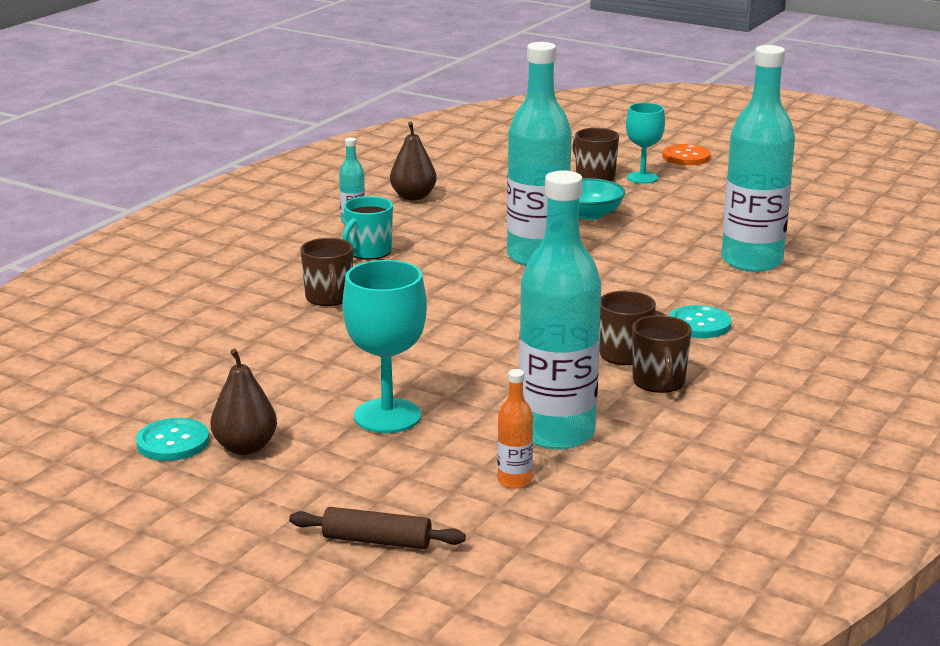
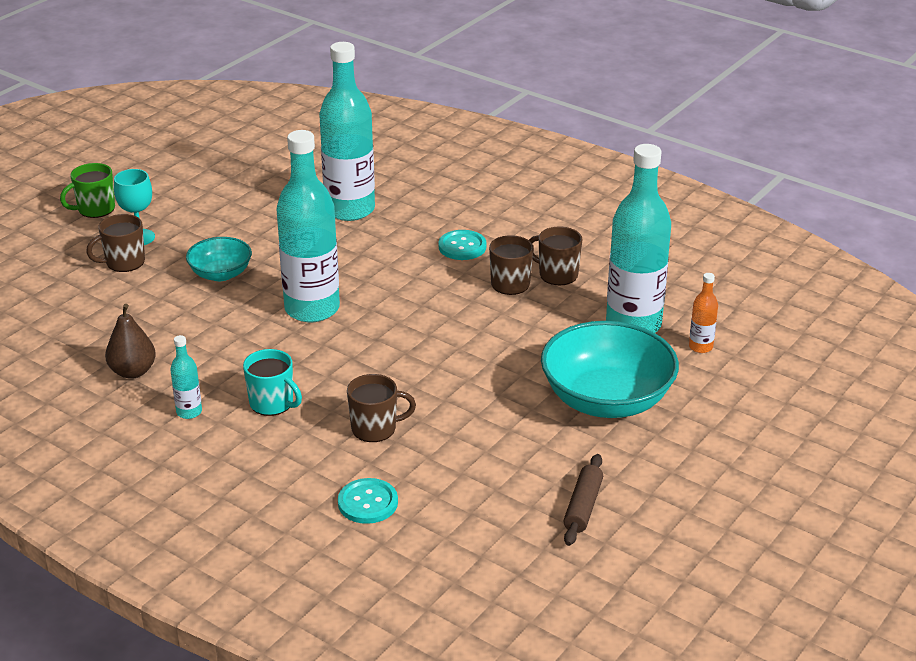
camera: 85 degrees left, 10 degrees up
(173, 442) = (650, 513): turquoise button -> turquoise button (368, 503)
(245, 447) = (657, 472): brown pear -> none
(377, 541) = (785, 409): brown rolling pin -> brown rolling pin (583, 507)
(387, 416) = (606, 400): turquoise goblet -> turquoise bowl
(659, 382) = (557, 274): brown mug -> brown mug turned 150 degrees counterclockwise
(686, 157) = (95, 209): orange button -> green mug

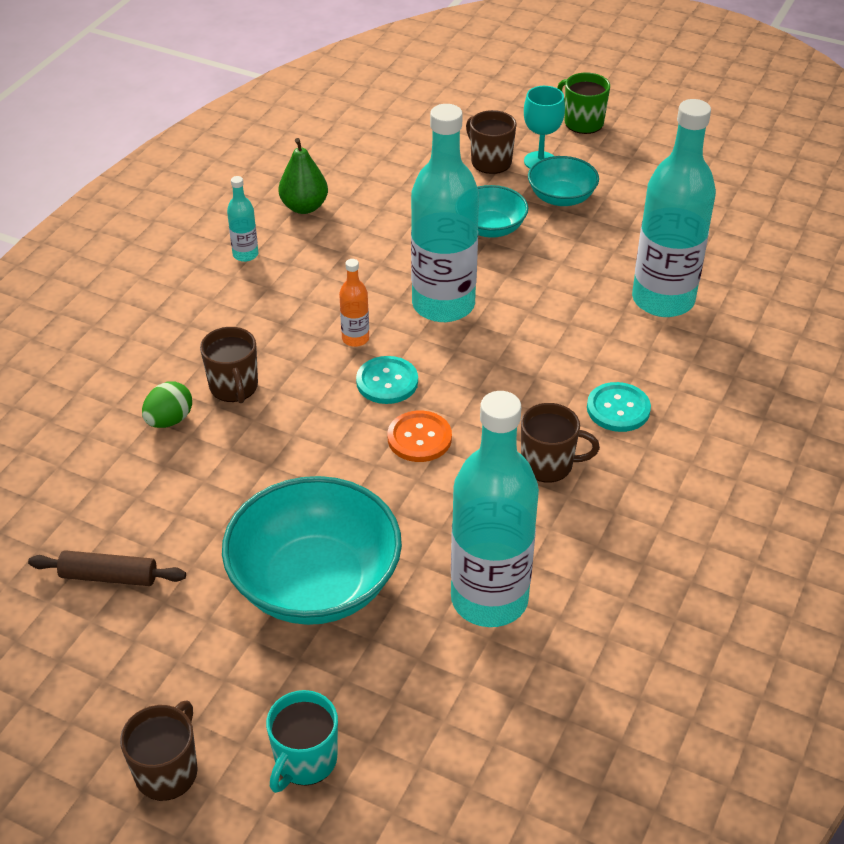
camera: 80 degrees right, 10 degrees up
(133, 371) = (304, 207): brown pear -> green pear
(197, 234) = (561, 197): none -> turquoise bowl
(272, 403) = (267, 306): turquoise mug -> turquoise mug (305, 761)
(368, 503) = (112, 400): turquoise button -> turquoise button (387, 382)
(406, 468) = (169, 420): none -> green egg
(467, 337) = (419, 438): none -> orange button
(557, 274) = (585, 508): brown mug -> brown mug (167, 771)
(700, 347) = (454, 679): orange bottle -> orange bottle (355, 339)

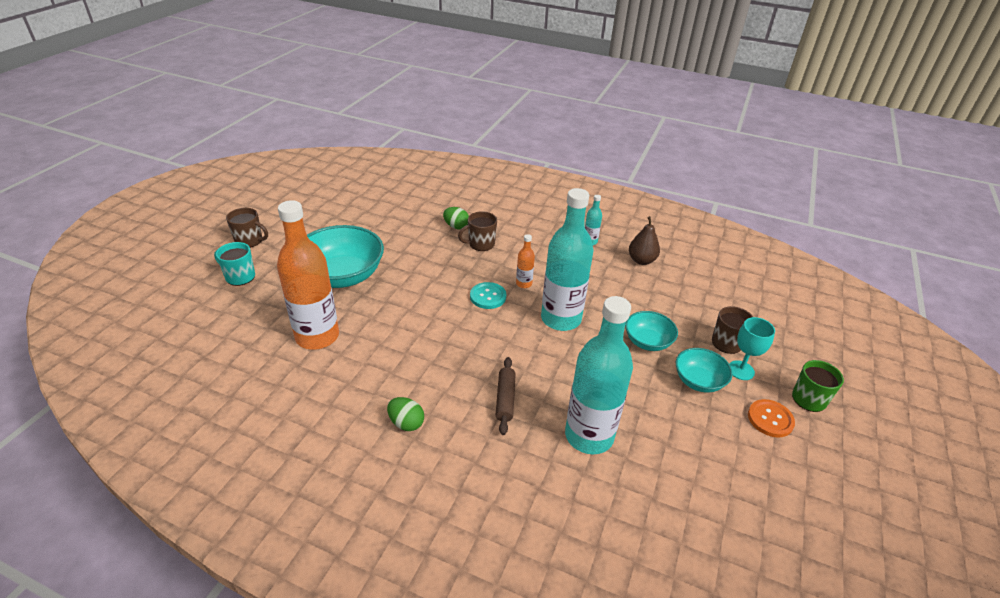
camera: 85 degrees right, 5 degrees down
(109, 577) = (358, 218): brown rolling pin -> brown rolling pin (505, 399)
(304, 207) = (641, 260): green pear -> brown pear
(419, 438) = (441, 310): orange button -> orange button (770, 419)
(489, 599) = (317, 336): turquoise bottle -> orange bottle
(549, 464) = (417, 364): brown mug -> none
(618, 409) = (467, 401): turquoise button -> none
(666, 472) = (406, 423): none -> green egg

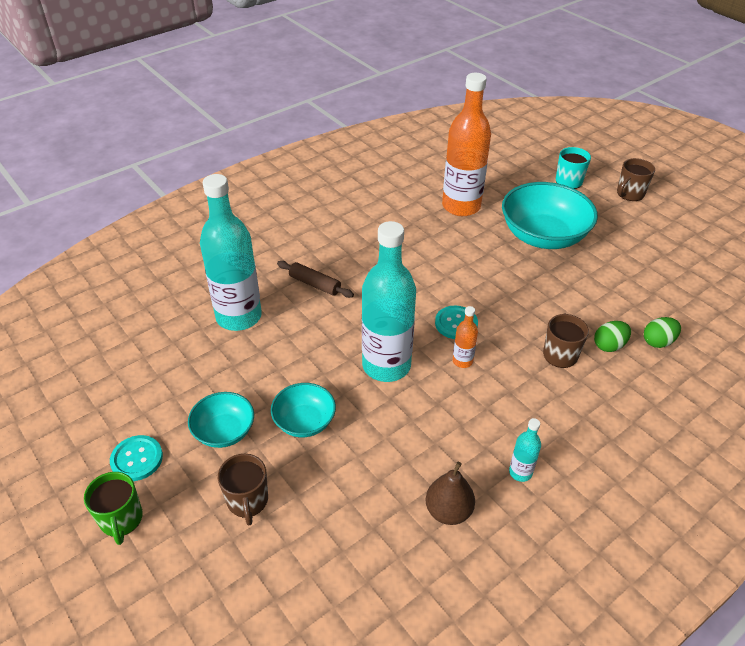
camera: 120 degrees right, 5 degrees up
(406, 423) = (334, 227): green egg -> green egg (658, 342)
(741, 370) = (204, 482): turquoise goblet -> none
(770, 419) = (137, 459): orange button -> turquoise button

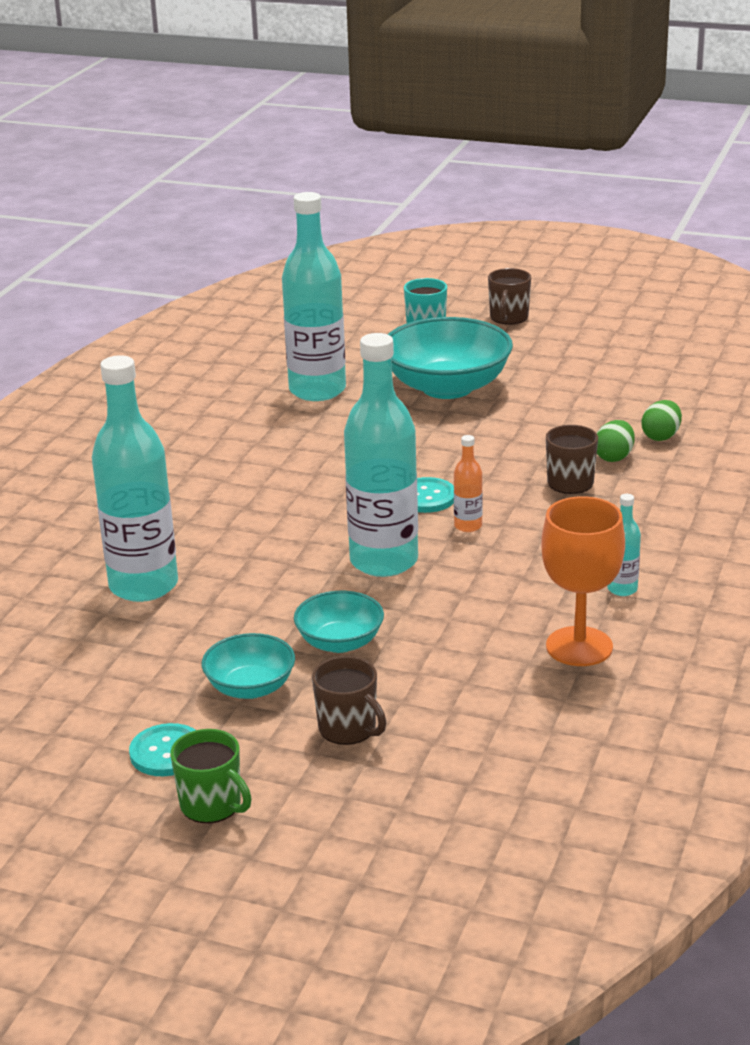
camera: 30 degrees left, 15 degrees down
(315, 284) = (210, 522): brown rolling pin -> none
(448, 511) = (579, 646): brown pear -> orange goblet
(461, 206) = (317, 390): orange bottle -> turquoise bottle

